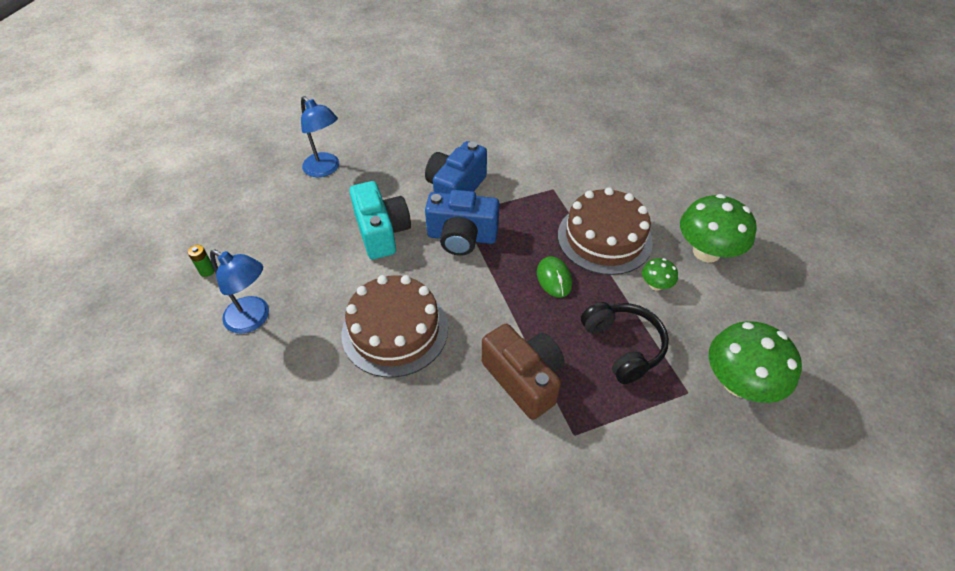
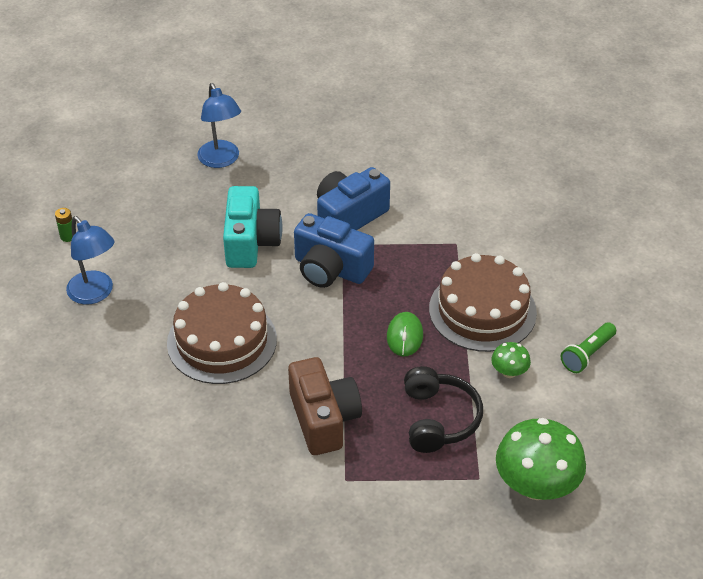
camera: 20 degrees right, 5 degrees down
(706, 252) = (587, 354): green mushroom -> green flashlight

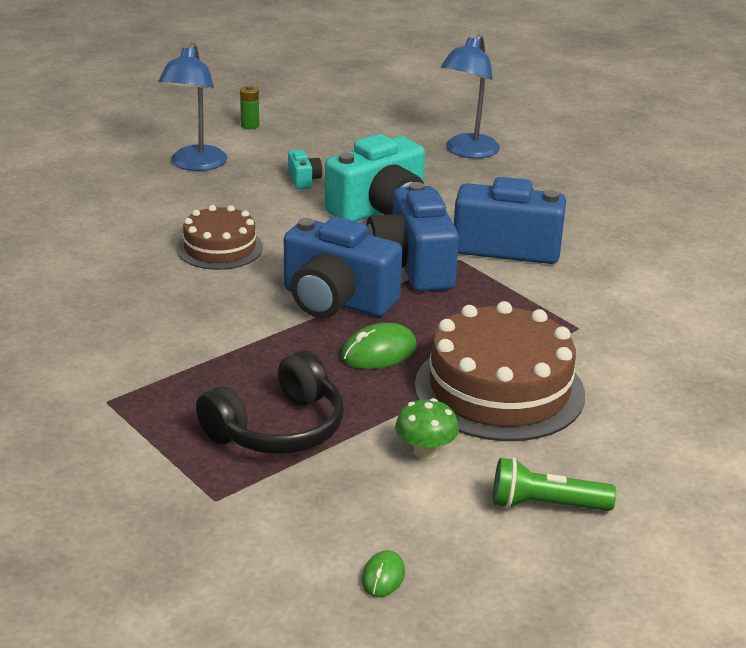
camera: 50 degrees right, 15 degrees down
(175, 254) = (304, 180): none -> turquoise camera
(222, 341) = (220, 248): brown cake -> brown cake, size x0.59
(324, 419) = (182, 350): brown camera -> none
(335, 323) = (336, 301): none -> blue camera
(536, 485) = (255, 554): green mushroom -> none
(590, 446) = (383, 576): none -> green mouse

